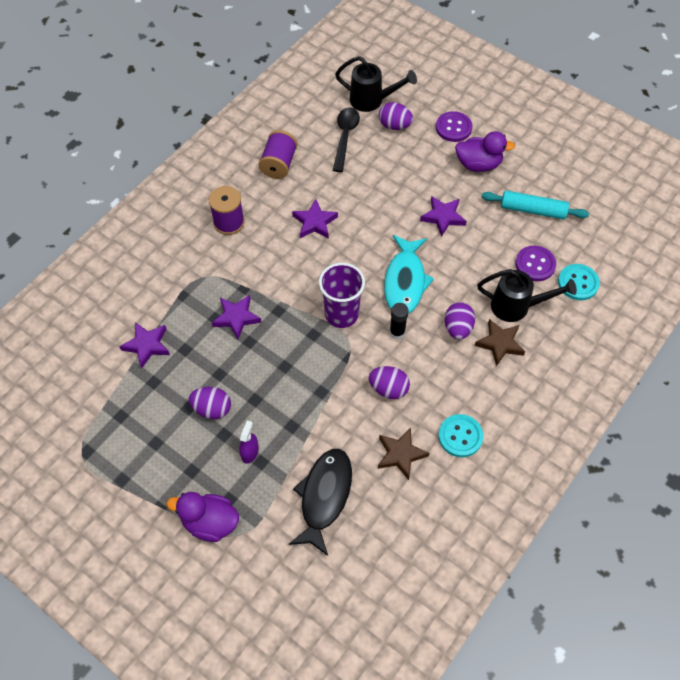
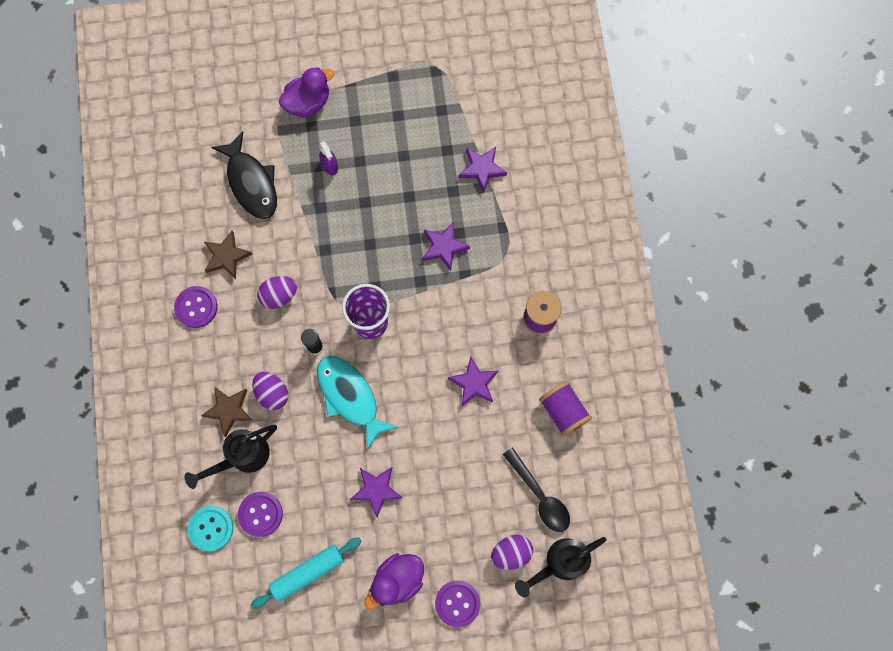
camera: 135 degrees right, 15 degrees up
(212, 409) = (386, 169): purple egg -> none
(460, 436) = (196, 307): turquoise button -> purple button

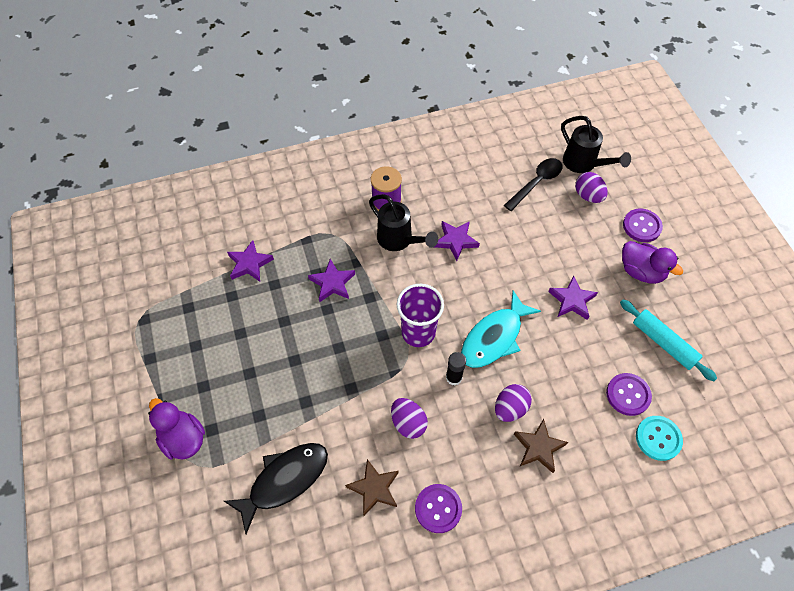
camera: 100 degrees left, 15 degrees down
(242, 457) = (581, 424): black watering can -> black watering can (399, 240)
(330, 165) = (257, 401): purple spray bottle -> none
(563, 411) = (463, 176): purple spool -> none

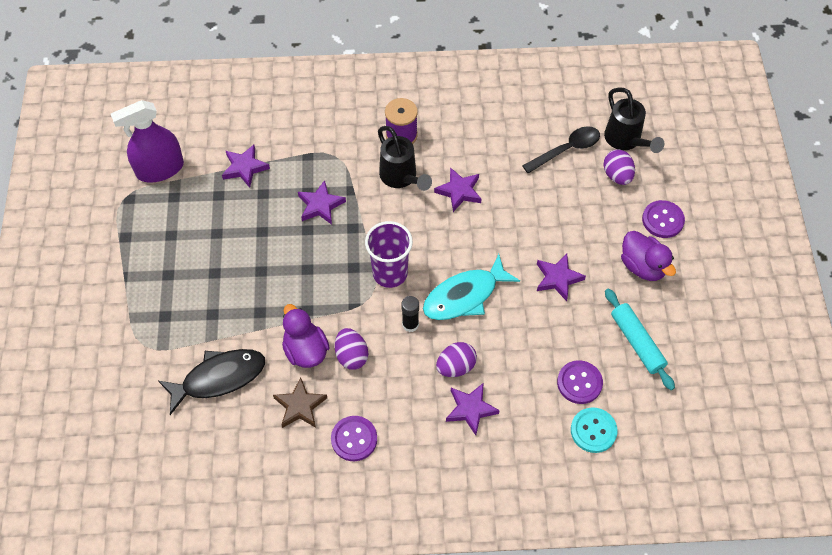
camera: 15 degrees right, 0 degrees up
(167, 283) = (160, 169): none -> purple spray bottle
(183, 439) = (137, 318): purple duck -> purple duck (305, 350)
(538, 447) = (470, 409): brown star -> purple star

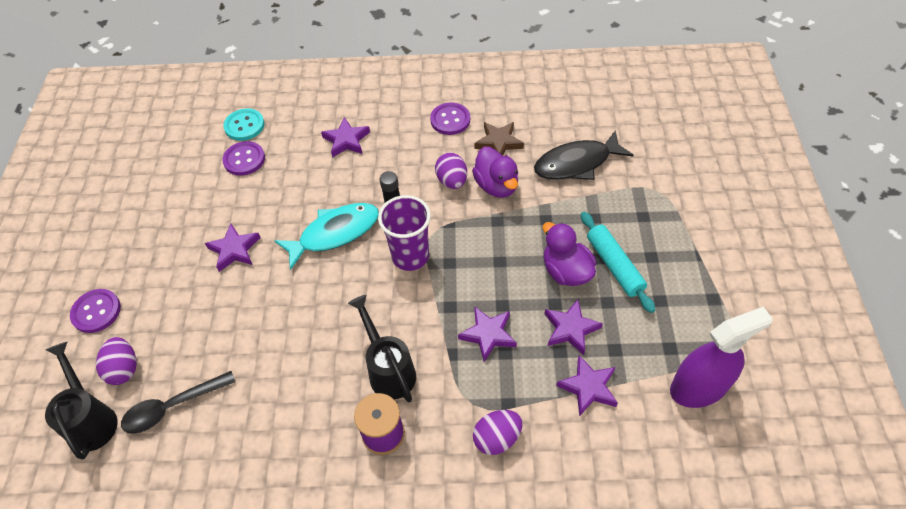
camera: 175 degrees left, 5 degrees down
(456, 366) = (354, 172): purple egg -> purple egg (497, 438)
(459, 191) = (320, 350): purple star -> purple star (570, 329)
(637, 342) = (178, 191): turquoise rolling pin -> turquoise rolling pin (614, 266)
(642, 266) = (141, 261): purple duck -> purple duck (566, 271)

